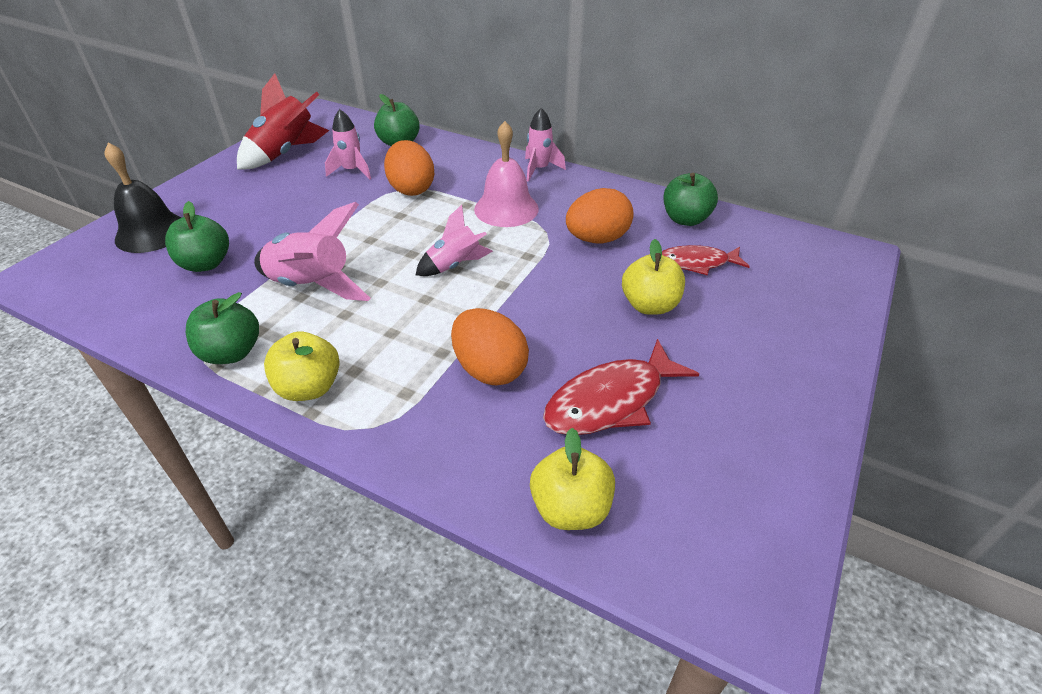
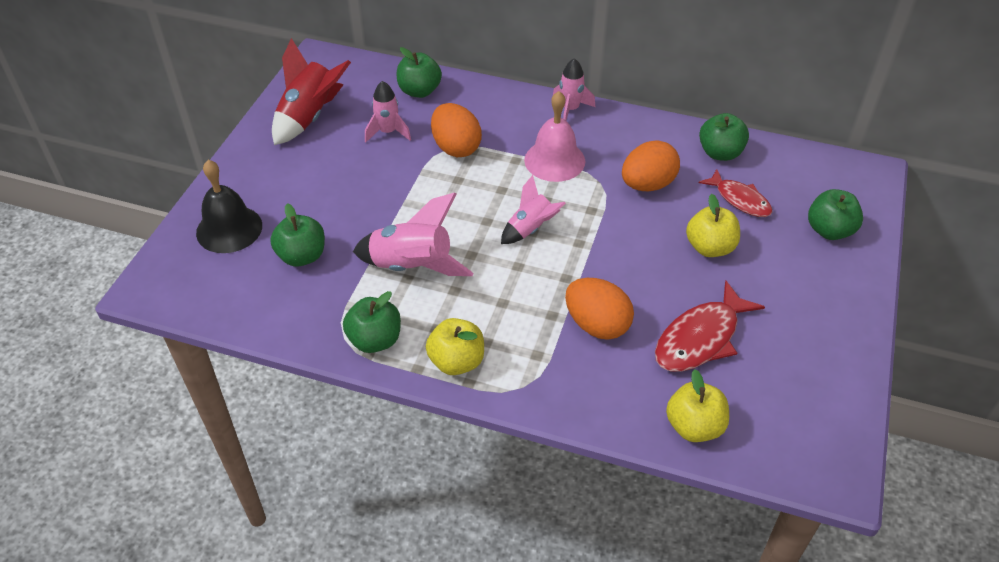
camera: 10 degrees left, 5 degrees up
(696, 263) = (740, 199): red fish -> red fish turned 120 degrees counterclockwise
(797, 304) = (829, 230): none -> green apple

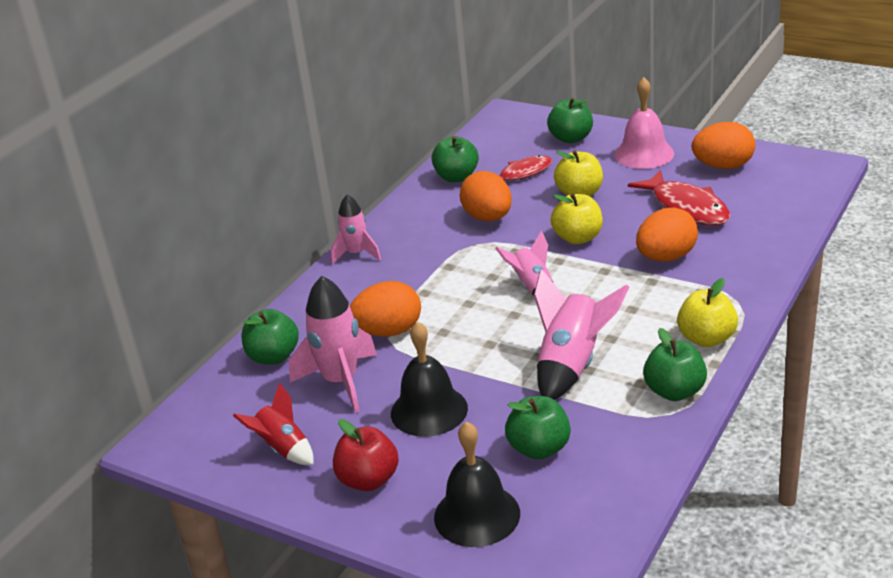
camera: 75 degrees left, 15 degrees down
(272, 166) = (368, 480): none -> red apple
(310, 117) = (283, 449): red rocket -> red rocket, size x0.62
(352, 186) = (429, 410): none -> black bell
(388, 132) = (341, 382): pink rocket -> pink rocket, size x1.60
(554, 160) = (434, 268): pink bell -> pink bell (644, 154)
(694, 426) = (781, 219): yellow apple -> yellow apple (578, 238)
(804, 370) = (723, 166): none -> orange egg

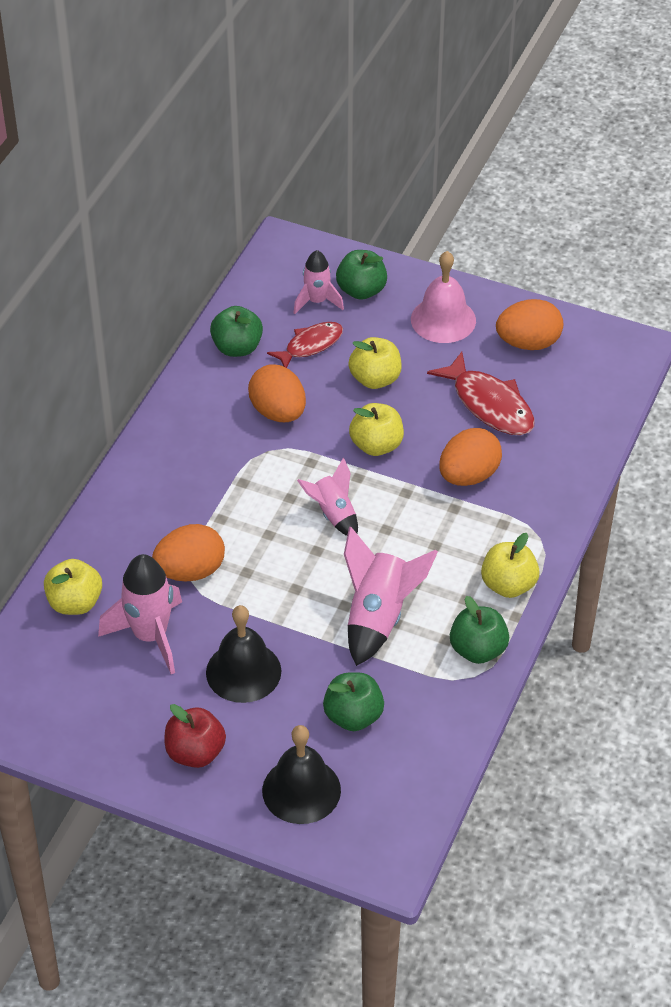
camera: 10 degrees left, 15 degrees up
(273, 357) = (75, 603): green apple -> yellow apple
(283, 449) = (106, 717): red rocket -> none
(356, 254) = (140, 462): pink rocket -> pink rocket (317, 301)

